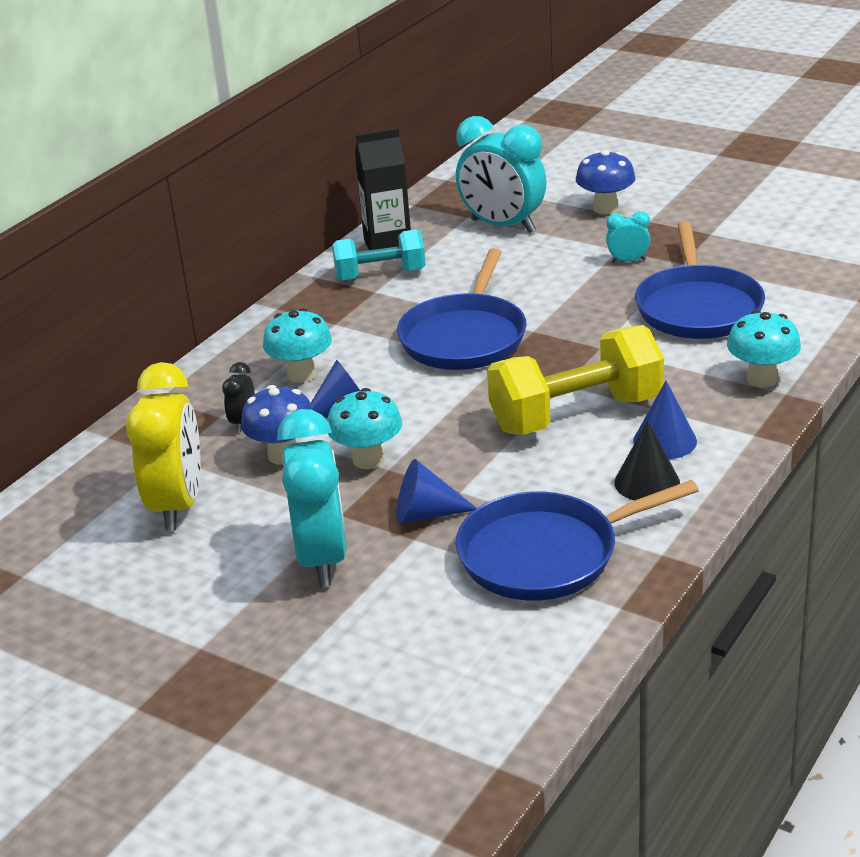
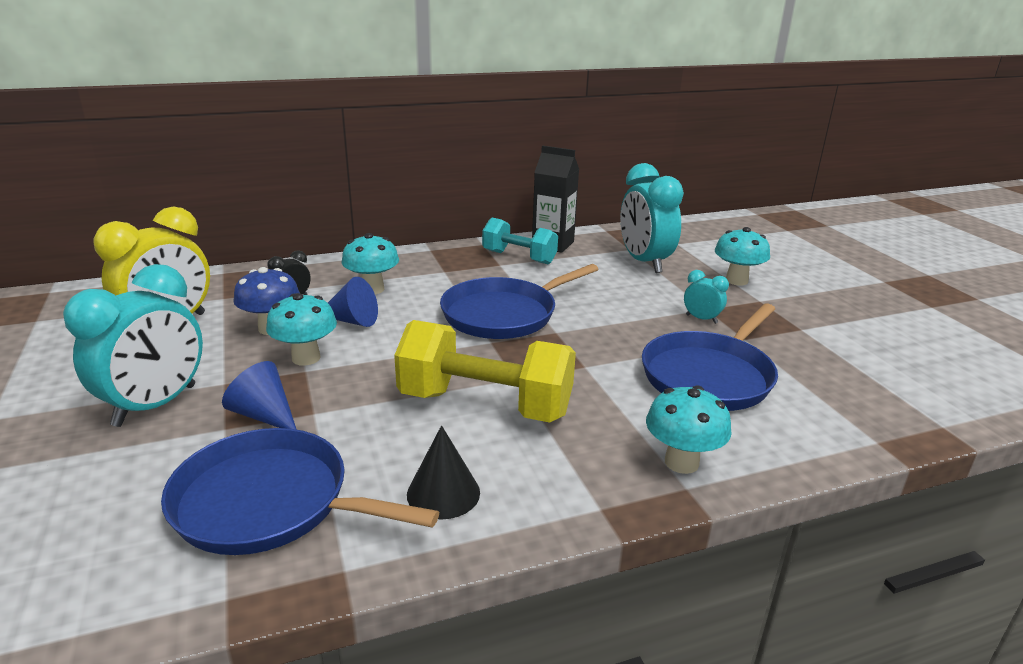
camera: 35 degrees right, 5 degrees down
(605, 208) = (736, 280): blue mushroom -> turquoise mushroom
(665, 441) = (515, 466): blue cone -> none

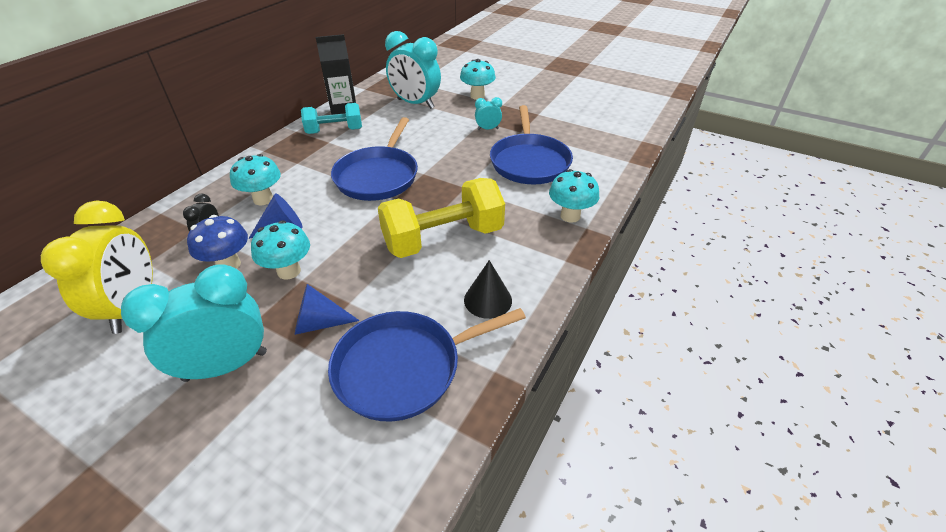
camera: 40 degrees left, 15 degrees up
(155, 405) = (226, 366): turquoise clock -> turquoise clock turned 105 degrees counterclockwise

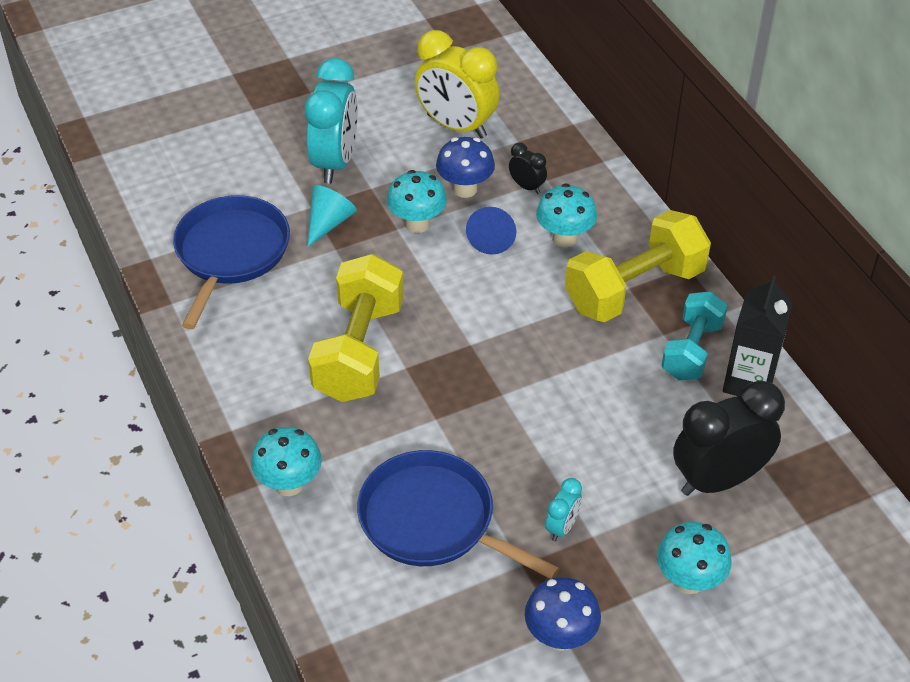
camera: 125 degrees right, 5 degrees up
(297, 160) = (634, 289): none -> yellow dumbbell
(319, 323) = (329, 223): blue cone -> turquoise cone
(378, 176) = (532, 349): blue pan -> none
(415, 104) = (718, 480): turquoise clock -> black clock
(488, 300) = (244, 339): black cone -> none
(542, 112) = (560, 637): none -> blue mushroom

